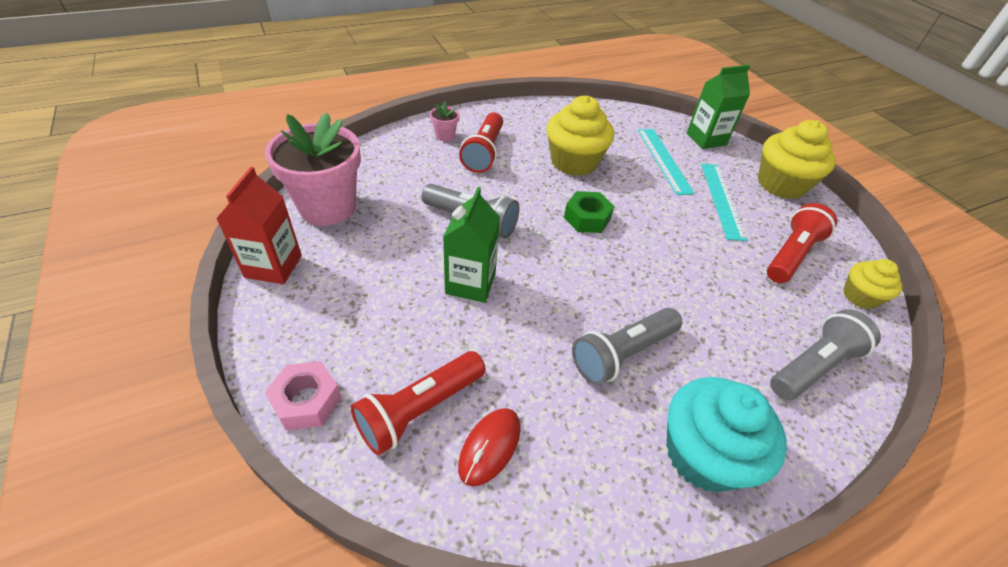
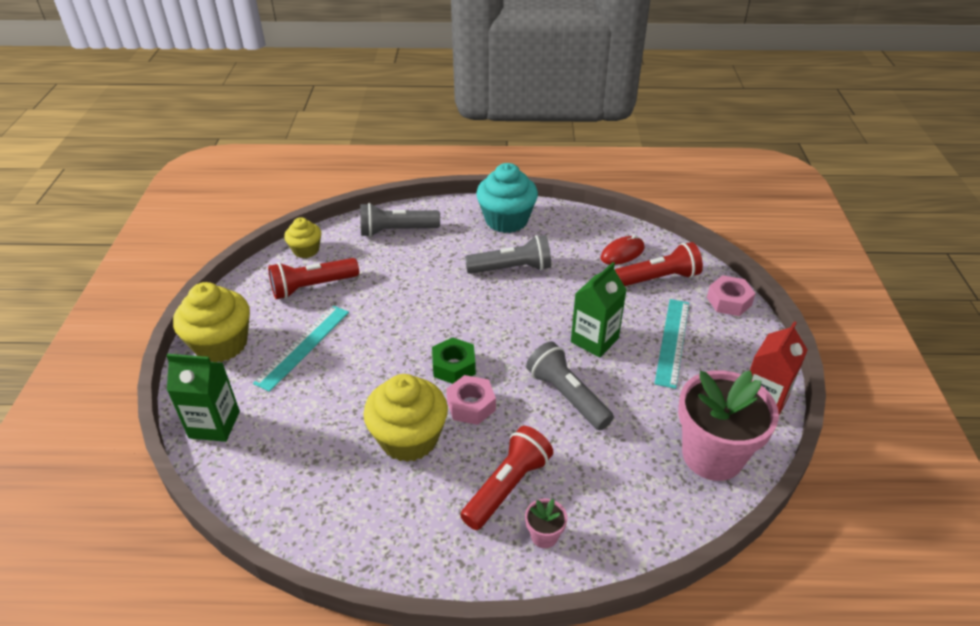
camera: 150 degrees left, 5 degrees down
(547, 193) = (471, 405): none -> pink nut
(663, 160) = (303, 410): turquoise ruler -> turquoise ruler (672, 341)

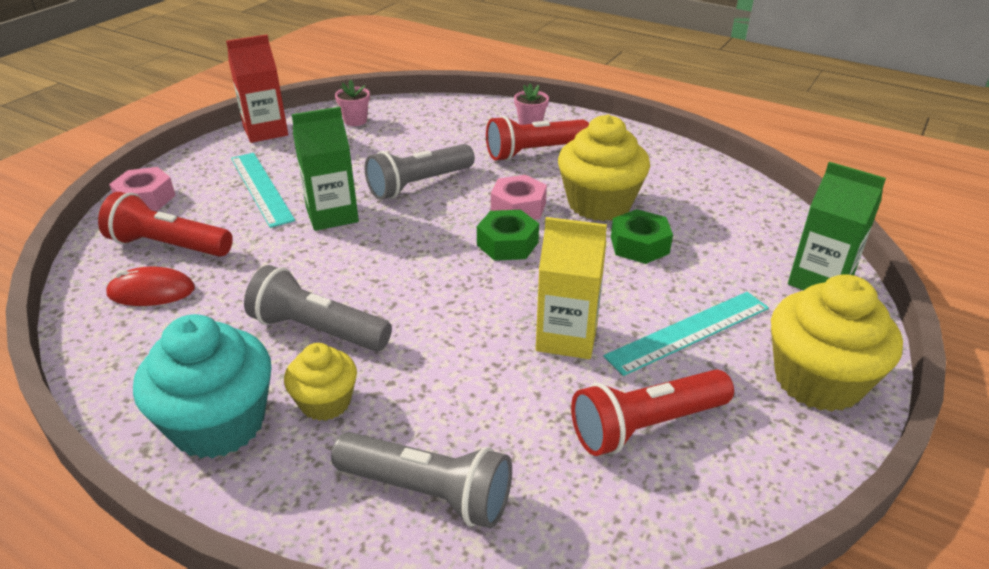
camera: 150 degrees left, 5 degrees down
(306, 250) = (634, 524): yellow cupcake -> yellow cupcake (325, 402)
(312, 287) = (646, 426): red flashlight -> red flashlight turned 150 degrees clockwise
(358, 405) = (639, 245): none -> green nut
(374, 315) = (567, 337): none -> yellow carton
(567, 396) = (419, 185): grey flashlight -> grey flashlight turned 60 degrees clockwise
(672, 341) = (261, 188): turquoise ruler -> turquoise ruler turned 75 degrees counterclockwise
(712, 455) = (355, 121): pink flower pot -> pink flower pot, size x0.42

